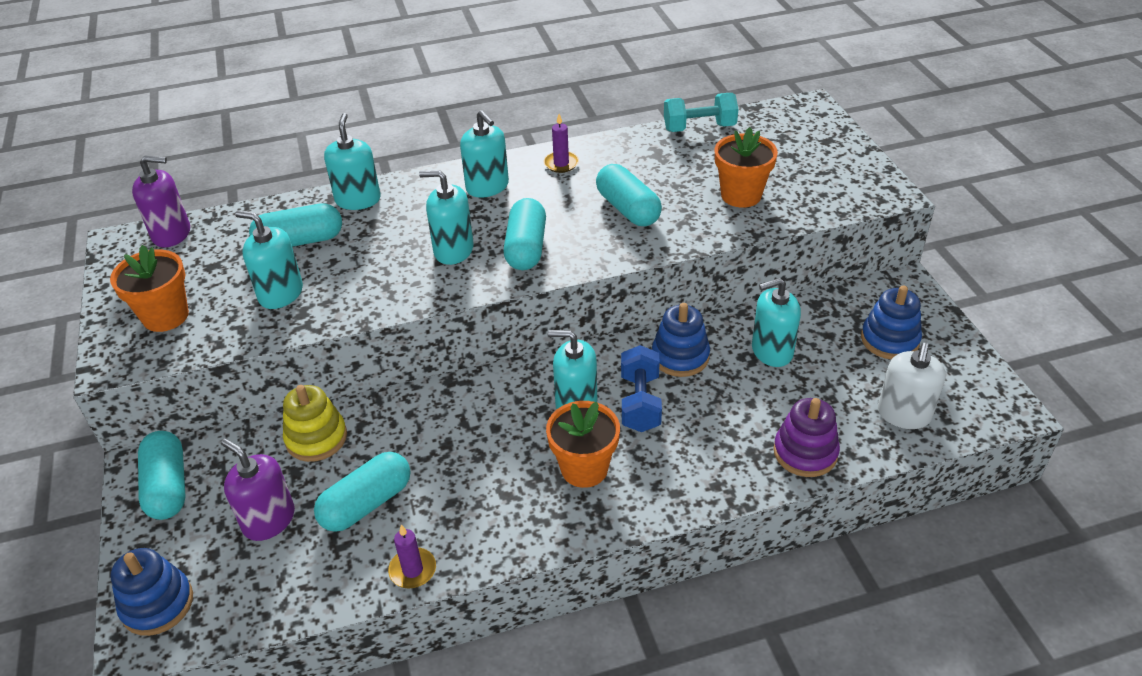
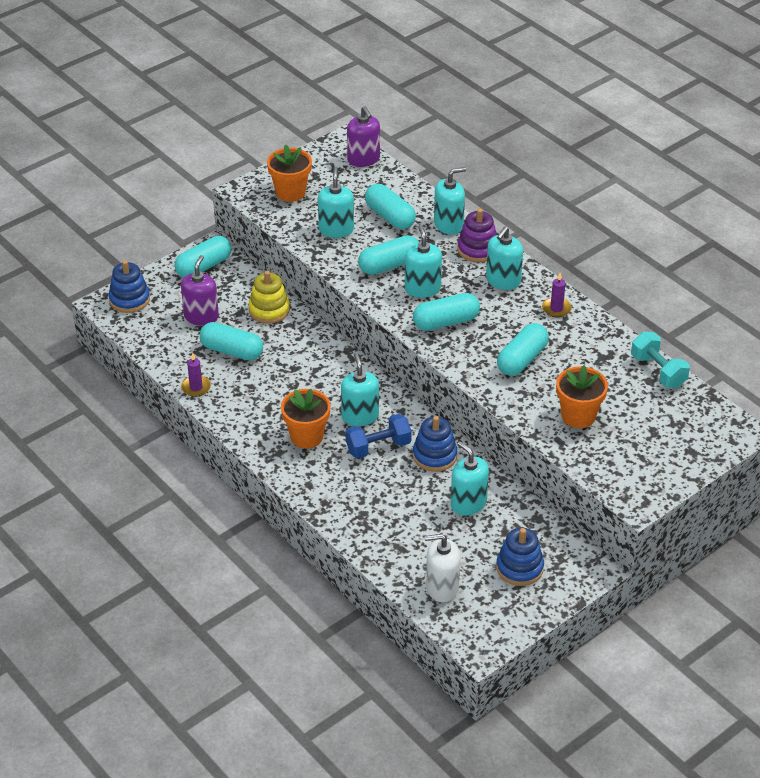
camera: 65 degrees right, 0 degrees up
(389, 266) = (389, 265): none -> turquoise capsule
(805, 452) = (376, 540): purple stacking toy -> purple stacking toy (477, 249)

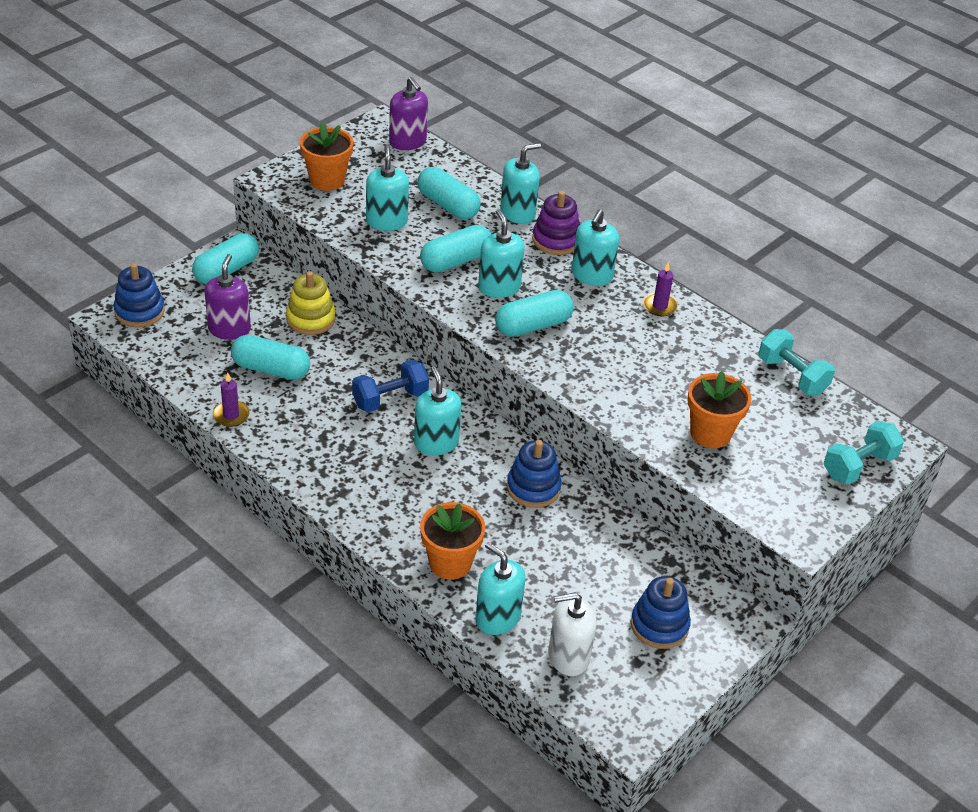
camera: 10 degrees left, 0 degrees up
(306, 436) = (374, 471): orange flower pot -> orange flower pot (450, 563)
(378, 447) = (463, 480): blue dumbbell -> blue dumbbell (390, 399)
(468, 503) = (583, 546): turquoise soap dispenser -> turquoise soap dispenser (497, 618)
(522, 359) = (631, 367): turquoise capsule -> none
(698, 447) = (858, 466): none -> turquoise dumbbell

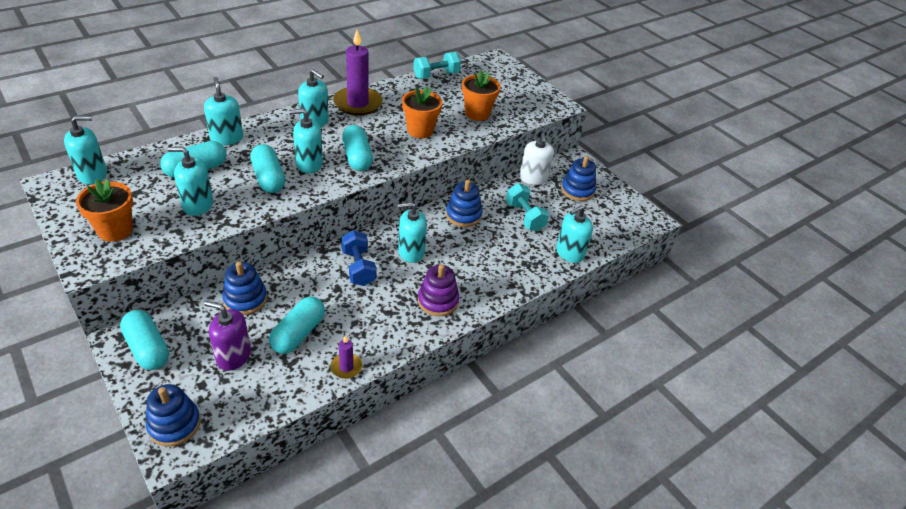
camera: 80 degrees left, 0 degrees up
(311, 319) = (245, 299): yellow stacking toy -> blue stacking toy
(407, 142) = (92, 174): purple soap dispenser -> turquoise soap dispenser
(450, 563) = (523, 265): orange flower pot -> orange flower pot (420, 130)
(556, 240) = (268, 128): purple stacking toy -> purple stacking toy (438, 301)
(568, 656) = (599, 230): white soap dispenser -> white soap dispenser (533, 178)
(659, 306) = (358, 103): purple candle -> purple candle, size x2.08
(858, 466) = (511, 75): turquoise dumbbell -> turquoise dumbbell (524, 217)

